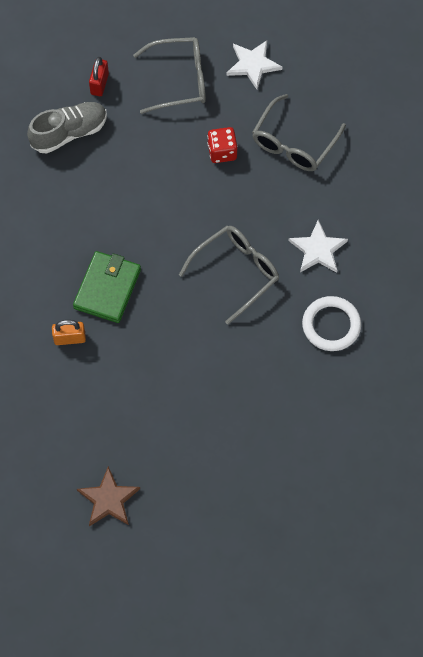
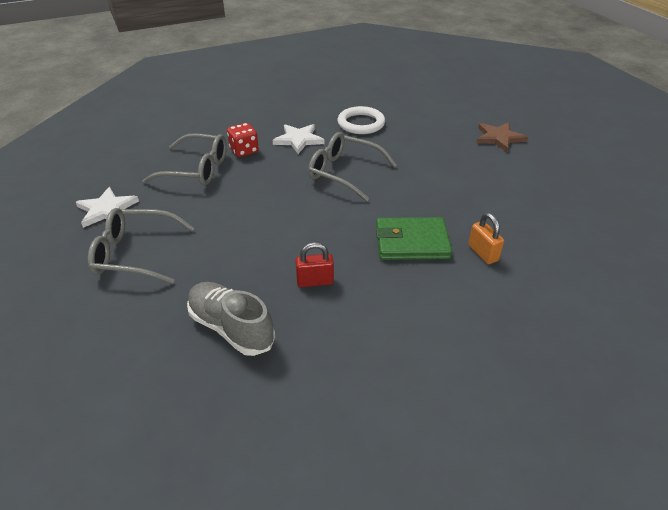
camera: 110 degrees left, 25 degrees down
(99, 84) = (149, 320): red padlock -> red padlock (315, 281)
(108, 499) = (599, 191): brown star -> brown star (499, 138)
(180, 80) = (134, 254): grey glasses -> grey glasses turned 60 degrees counterclockwise
(222, 152) = (219, 206): red dice -> red dice (244, 151)

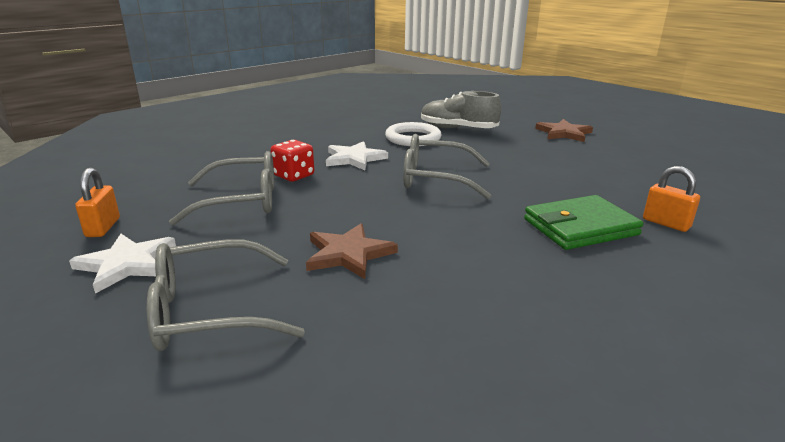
camera: 20 degrees left, 15 degrees down
(105, 177) = (103, 227): none -> orange padlock
(231, 328) = (445, 377): grey shoe -> grey shoe (458, 129)
(235, 230) = (348, 254): none -> brown star
(315, 281) = (509, 289): red padlock -> none

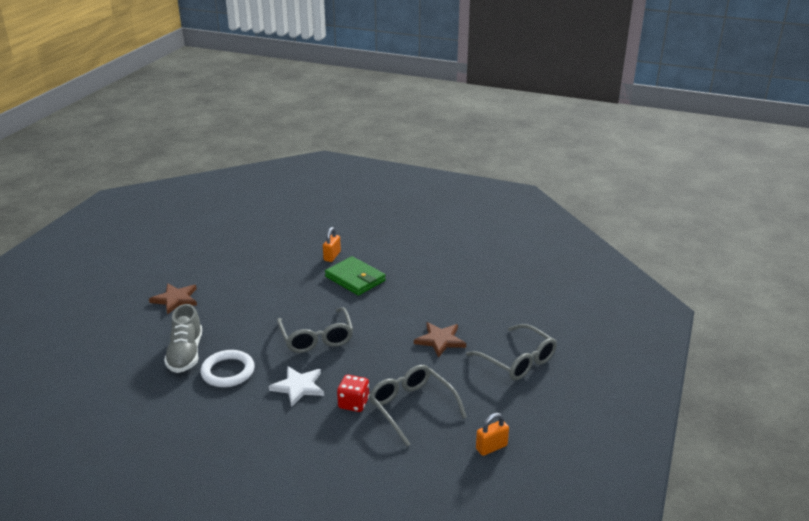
camera: 115 degrees left, 5 degrees up
(127, 264) = (512, 409): white star -> none

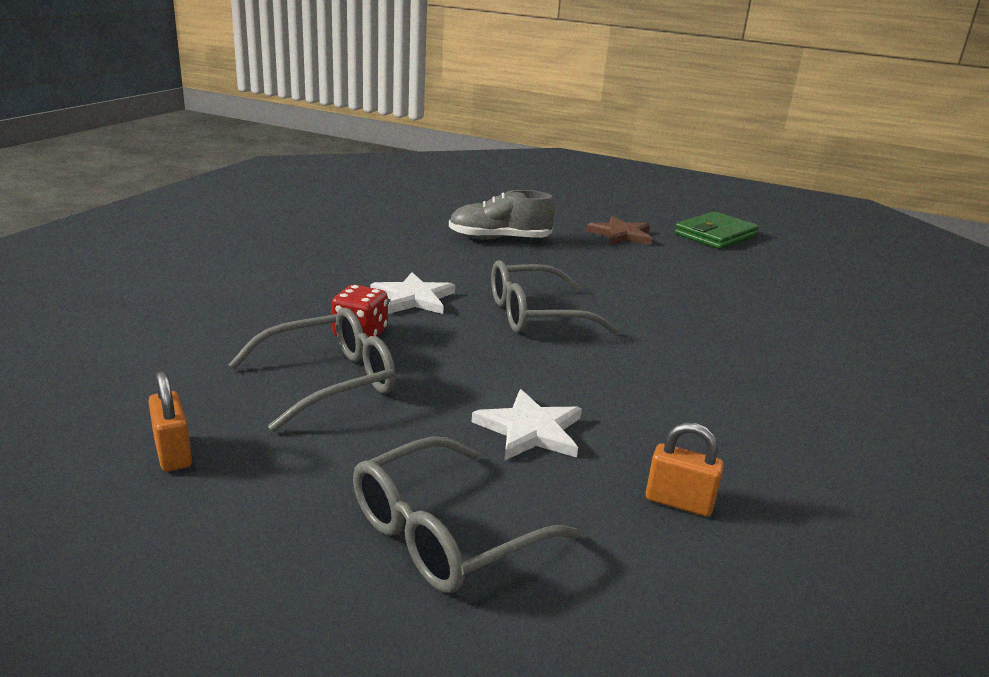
camera: 90 degrees right, 5 degrees down
(228, 371) = (458, 259): white ring -> none
(332, 256) = (798, 338): orange padlock -> orange padlock (679, 502)
(355, 279) = (729, 355): green wallet -> green wallet (715, 235)
(440, 340) = (530, 430): brown star -> white star

